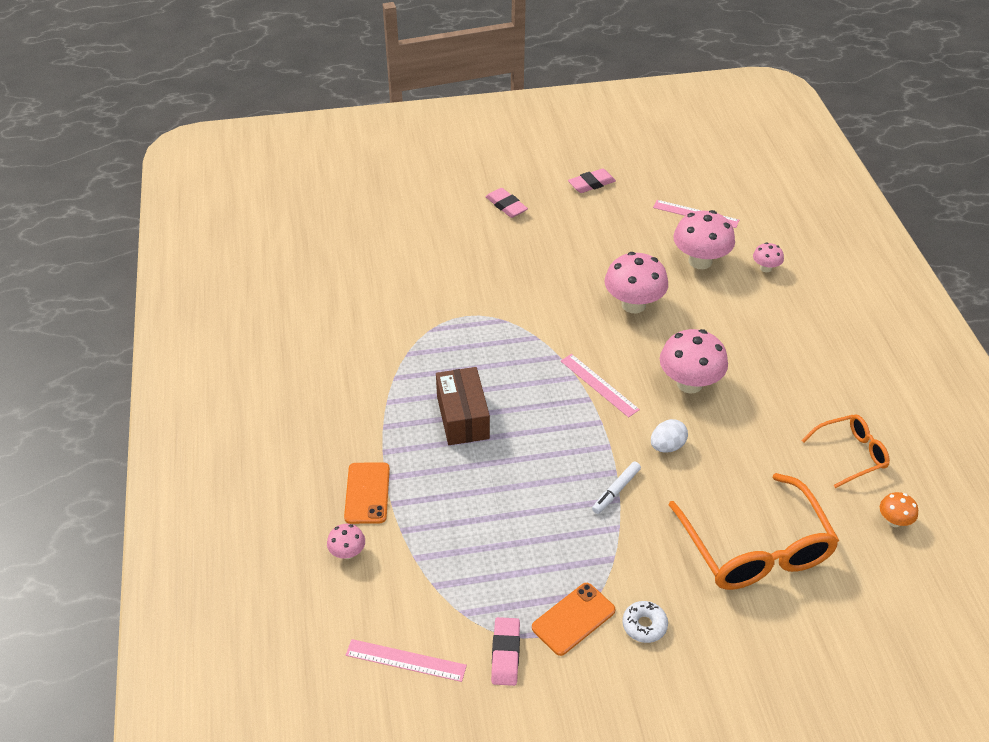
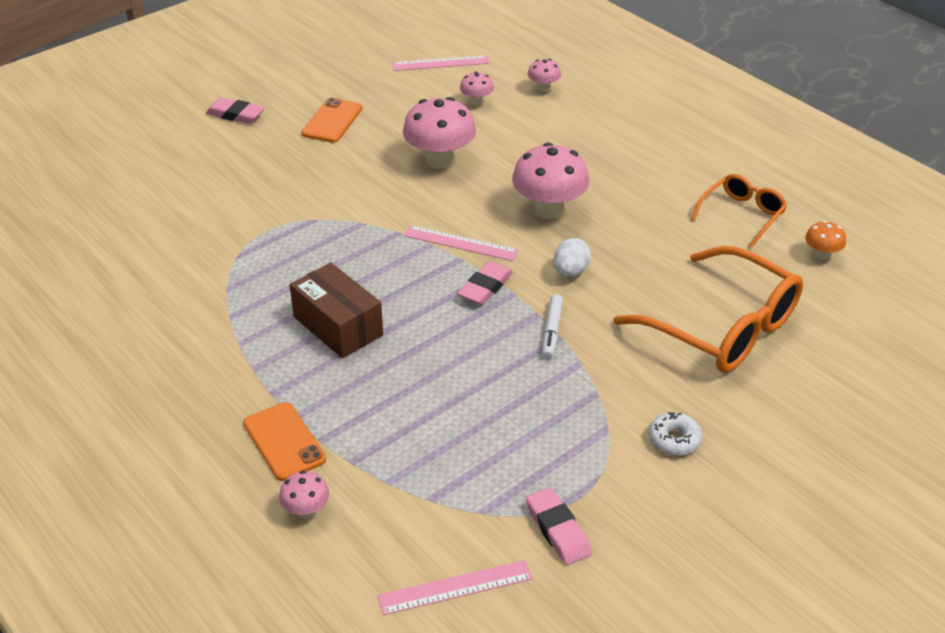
camera: 30 degrees left, 5 degrees down
(573, 619) = (601, 465): orange phone -> orange phone (332, 121)
(591, 184) = (313, 68): pink eraser -> pink eraser (485, 287)
(700, 261) = (476, 102): pink mushroom -> pink mushroom, size x0.50

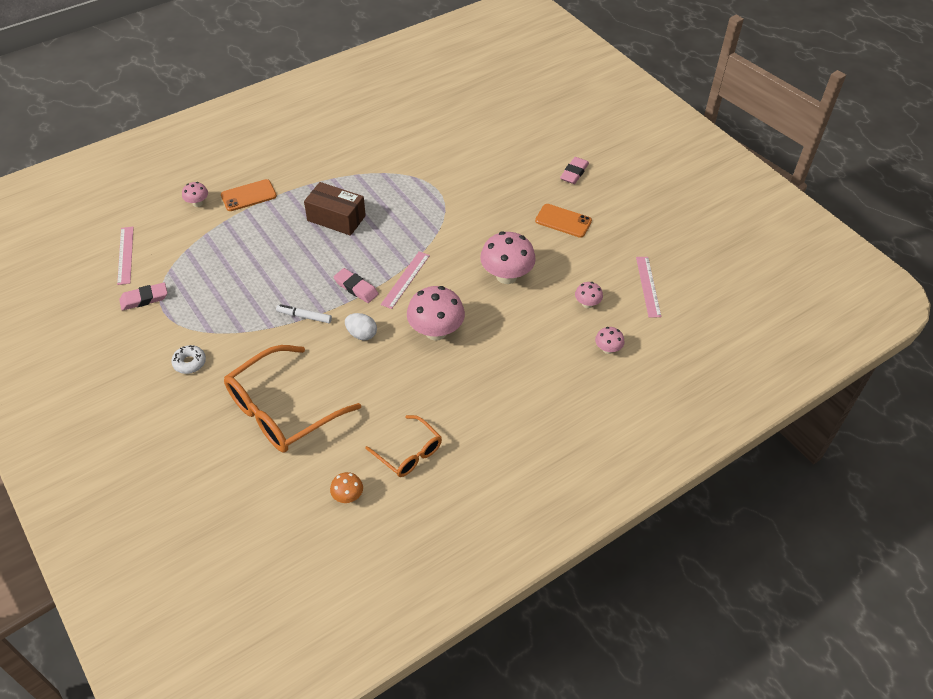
camera: 95 degrees right, 10 degrees up
(338, 326) = (336, 218): brown box -> brown box turned 60 degrees clockwise

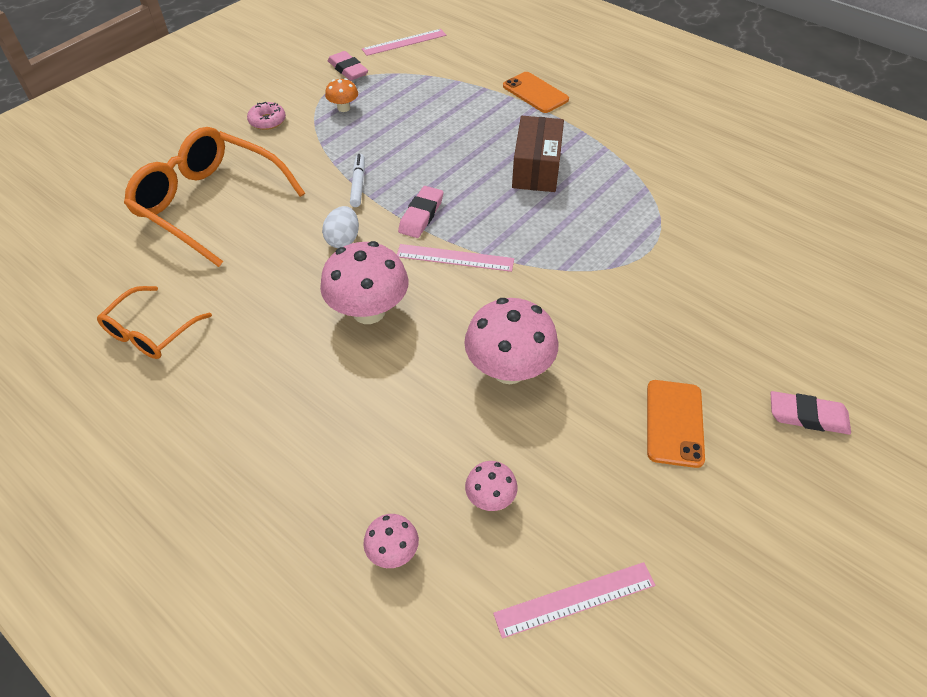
camera: 75 degrees right, 0 degrees up
(189, 362) = (267, 121): white donut -> pink donut
(197, 203) = (502, 63): pink mushroom -> none
(348, 496) = (83, 290): orange mushroom -> orange mushroom (343, 108)

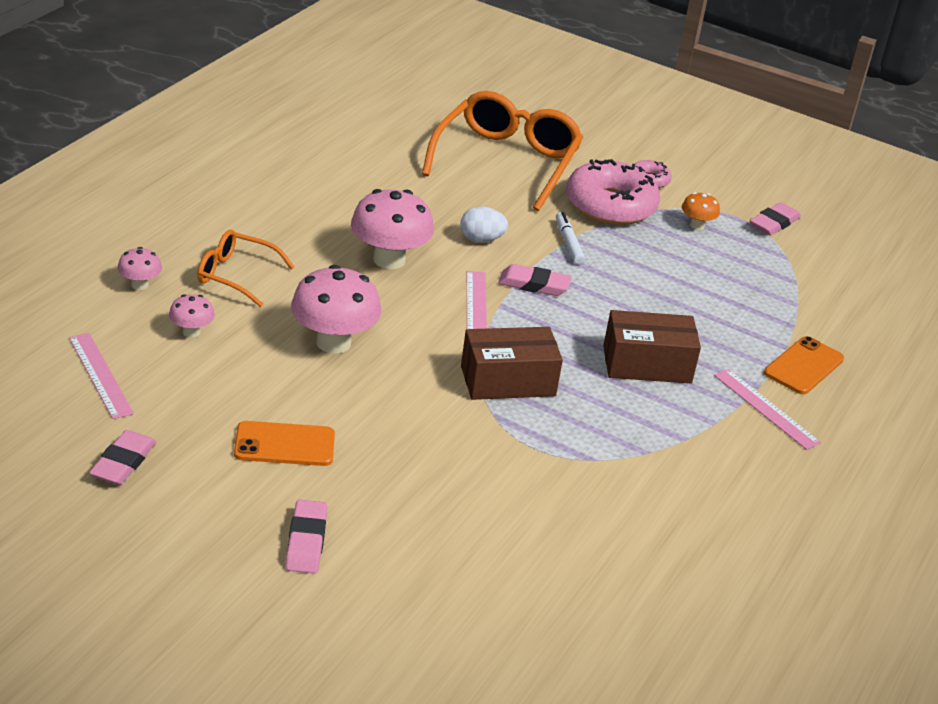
camera: 75 degrees right, 15 degrees down
(151, 331) = (340, 153): orange glasses -> orange glasses (237, 276)
(303, 150) = (610, 205): none -> pink donut
(358, 184) = (568, 243): white marker -> white marker turned 90 degrees counterclockwise
(404, 42) = (858, 260): pink ruler -> pink ruler (766, 408)
(563, 252) = (508, 381): none -> brown box
(727, 574) = (123, 462): none -> pink eraser

